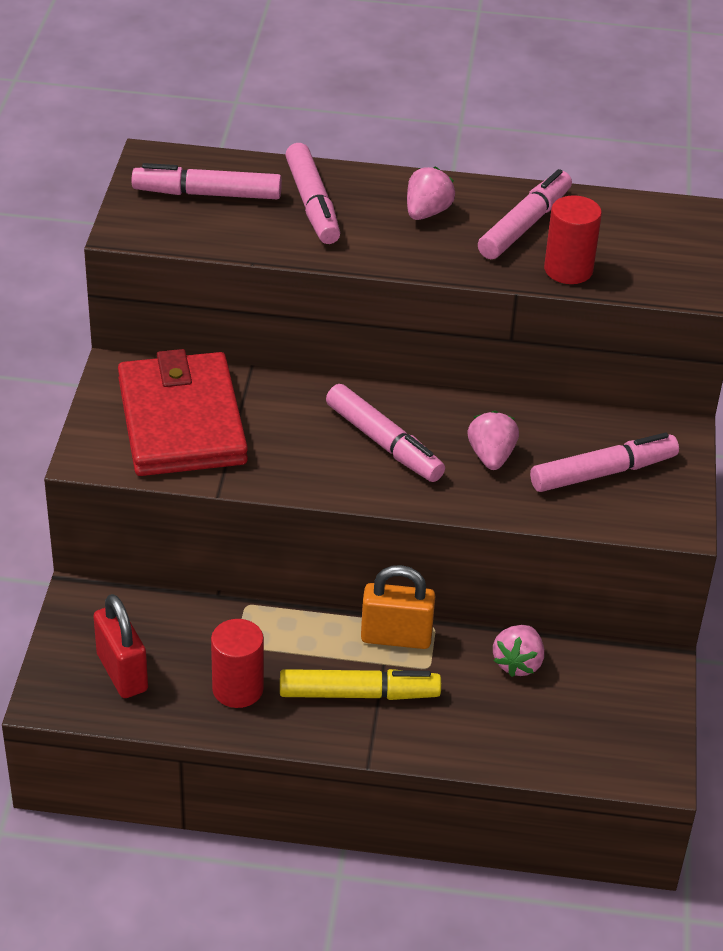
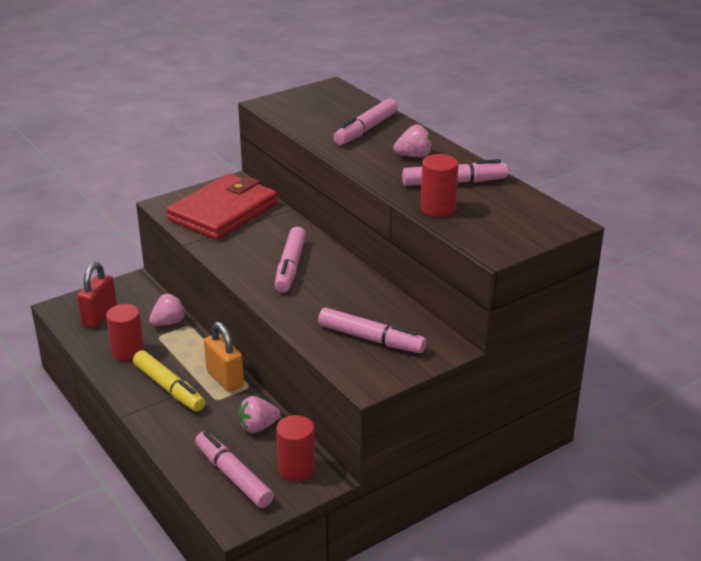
camera: 50 degrees right, 10 degrees down
(207, 194) = (327, 106): pink marker -> pink marker (233, 476)
(491, 456) = (329, 300): pink strawberry -> pink strawberry (168, 323)
(623, 677) = (296, 469): none -> red cylinder

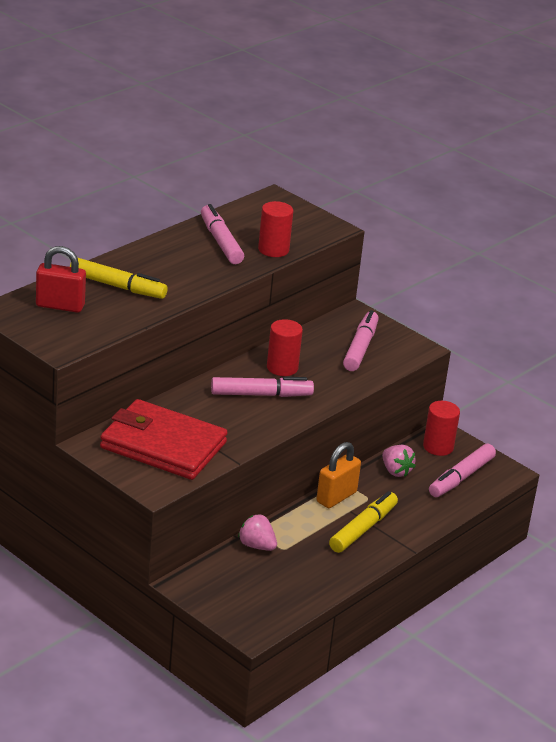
camera: 105 degrees left, 0 degrees up
(99, 316) = (260, 597): red padlock -> red padlock (60, 306)
(128, 352) = (316, 565): red cylinder -> red cylinder (282, 368)
(366, 129) = (117, 286): pink marker -> yellow marker
(414, 156) = (172, 260): pink strawberry -> none

